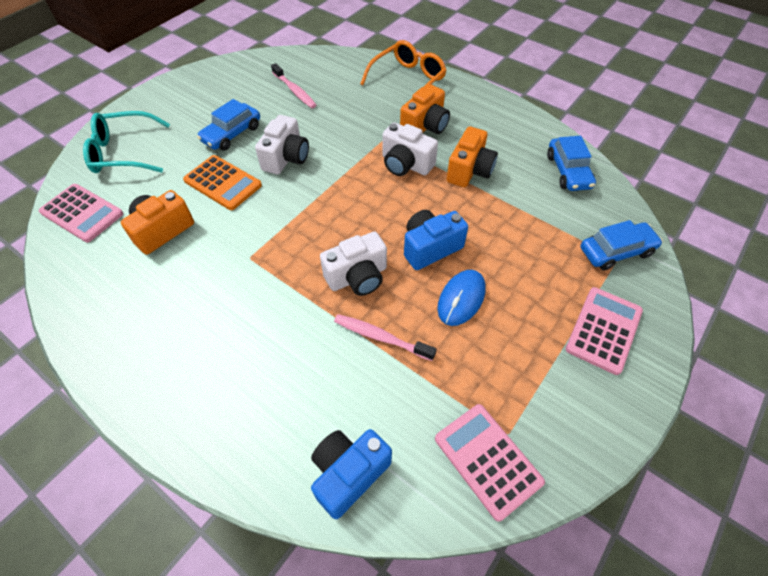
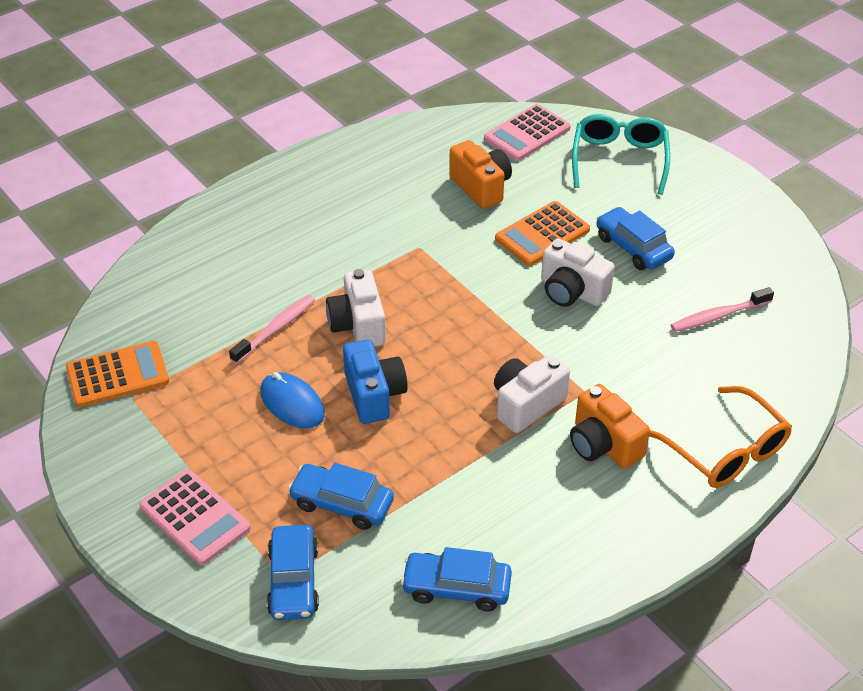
camera: 105 degrees right, 10 degrees down
(349, 474) = (157, 285): blue camera -> none
(469, 171) = (493, 470): orange camera -> none
(487, 460) = (117, 375): pink calculator -> orange calculator
(539, 242) = (342, 504): none -> blue car

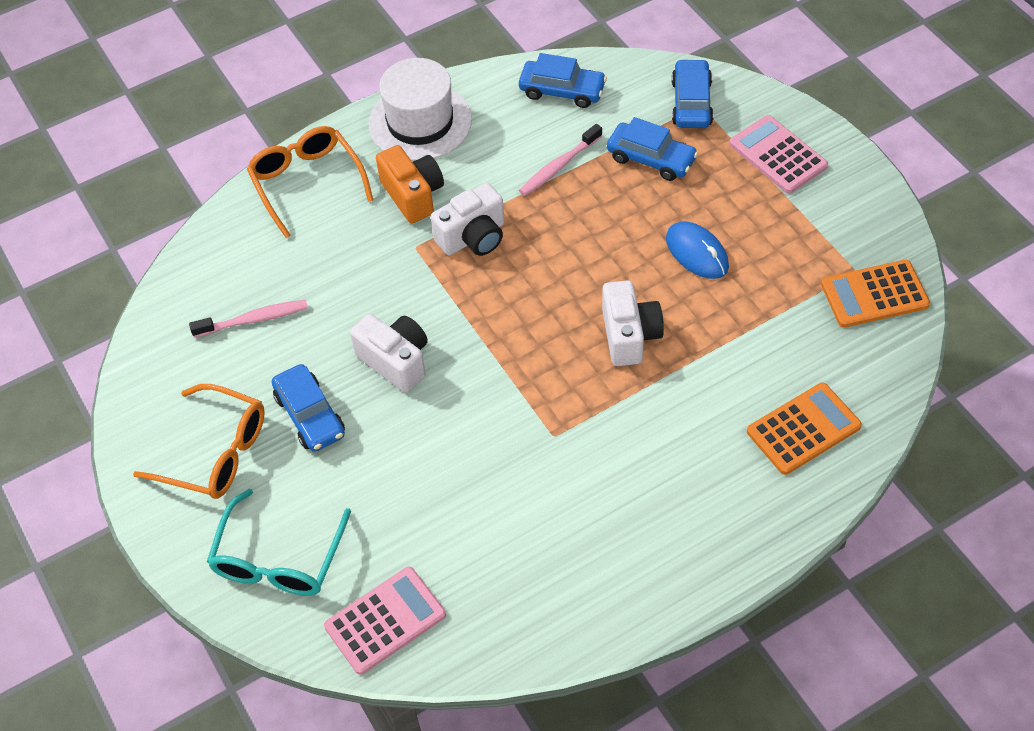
camera: 170 degrees left, 10 degrees up
(275, 329) = (716, 336): pink toothbrush -> pink toothbrush (559, 166)
(374, 395) = (617, 256): blue camera -> none
(481, 187) = (465, 525): orange camera -> none
(542, 234) = (408, 442): orange calculator -> orange calculator (803, 429)
(622, 533) = (420, 122): none -> white hat
(701, 218) = (215, 452): none -> orange glasses

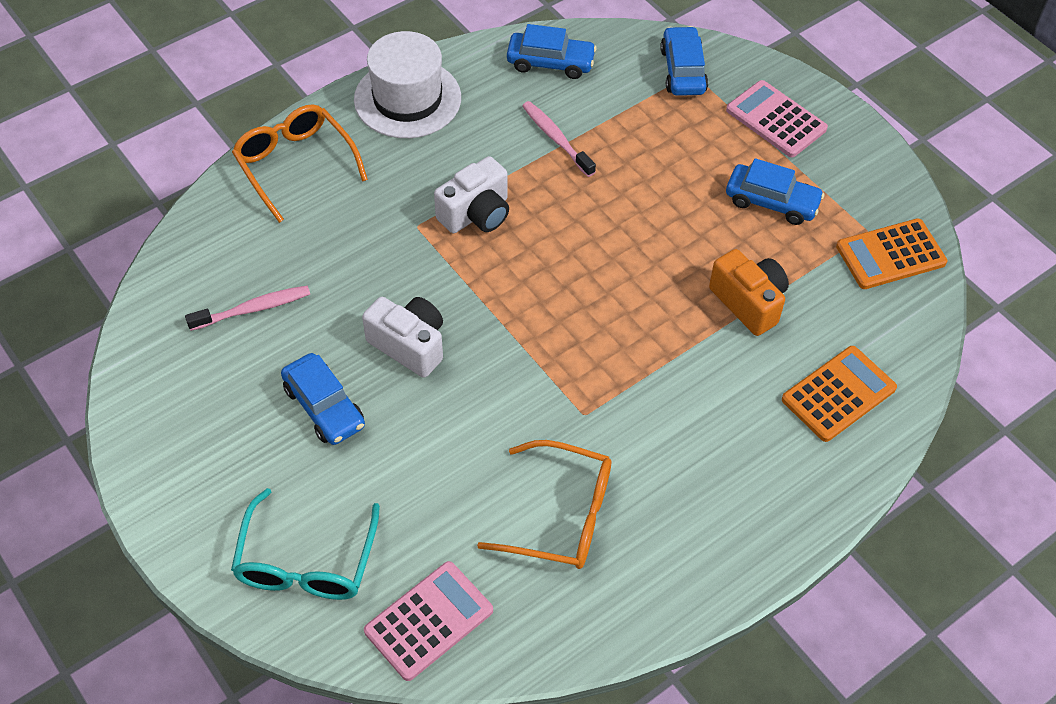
camera: 10 degrees left, 0 degrees up
(215, 452) = (226, 452): orange glasses -> orange glasses (561, 515)
(413, 195) = (408, 173): orange camera -> orange camera (748, 302)
(559, 166) = (556, 139): pink toothbrush -> pink toothbrush turned 105 degrees clockwise
(629, 335) = (649, 307): white camera -> none
(651, 159) = (649, 127): blue car -> blue car (772, 202)
(697, 253) = (707, 220): blue mouse -> none

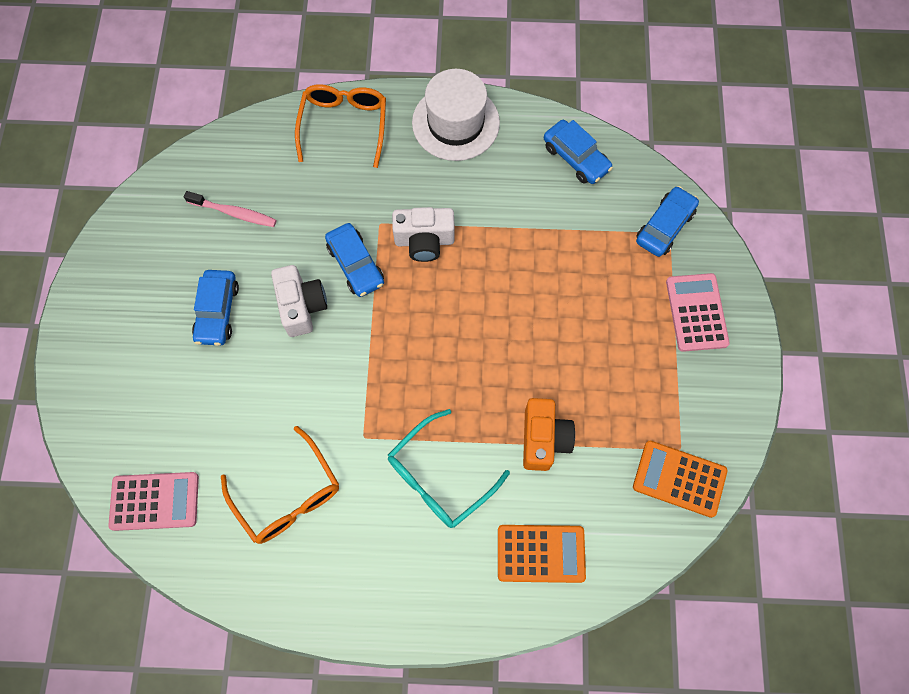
camera: 40 degrees right, 15 degrees up
(306, 562) = (123, 407): turquoise glasses -> turquoise glasses (439, 477)
(556, 139) = (526, 220): pink toothbrush -> none
(772, 202) = (632, 375): blue car -> blue car (356, 264)

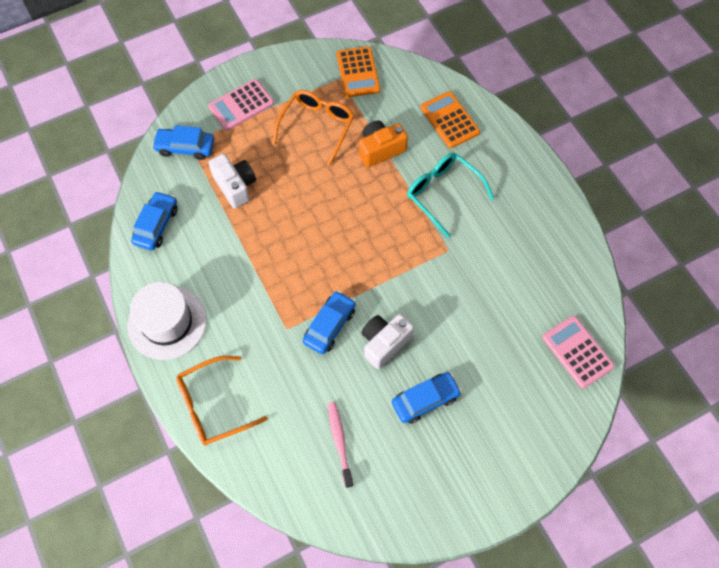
camera: 120 degrees left, 5 degrees down
(288, 495) = (515, 272): orange glasses -> orange glasses (317, 127)
(424, 241) = (283, 290): white camera -> white camera (235, 186)
(439, 477) = (443, 193): turquoise glasses -> turquoise glasses turned 150 degrees counterclockwise

